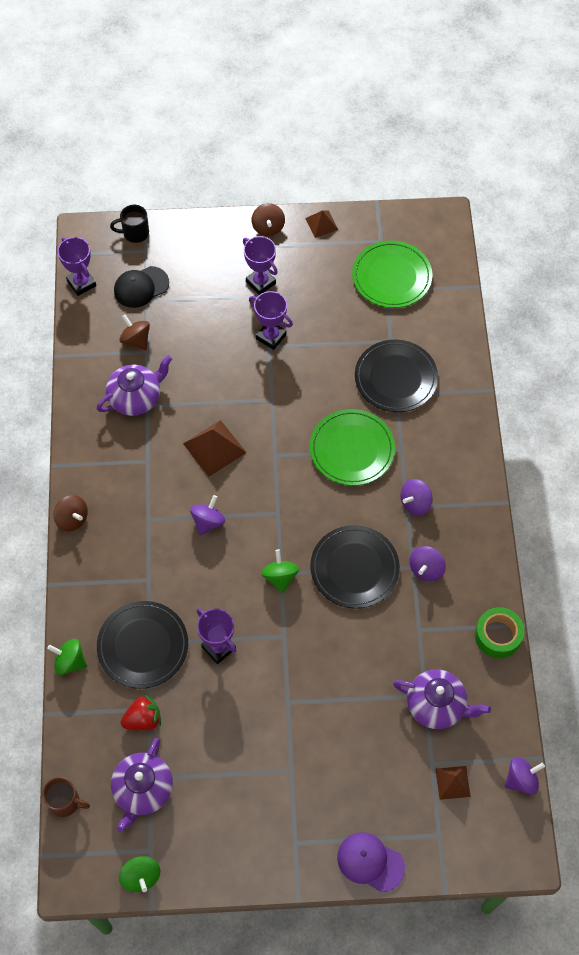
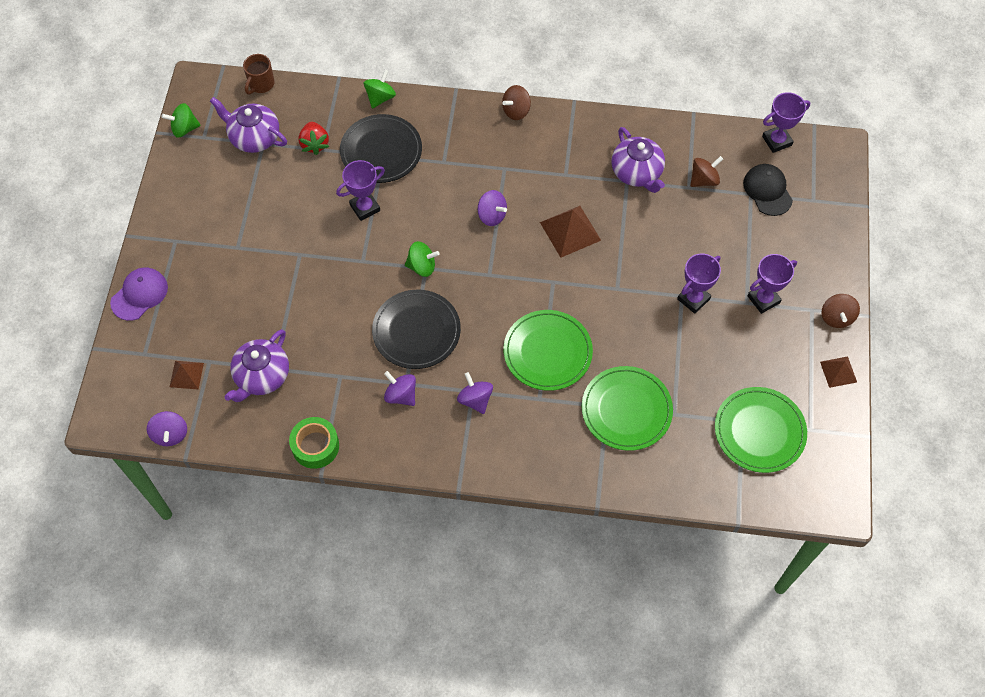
camera: 100 degrees right, 0 degrees up
(135, 233) = (837, 193): black mug -> none
(268, 227) = (836, 317): brown spinning top -> brown spinning top turned 90 degrees counterclockwise
(395, 378) = (626, 410): black plate -> green plate

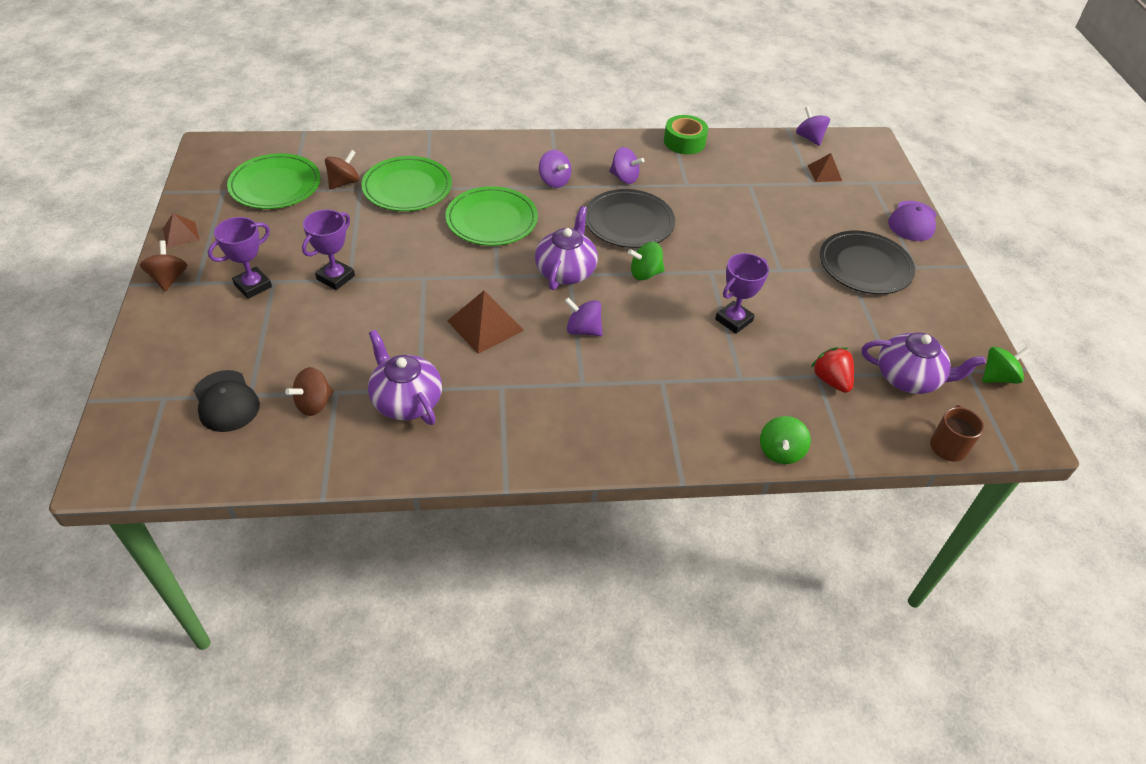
camera: 165 degrees right, 15 degrees down
(262, 376) = (757, 178): purple teapot -> purple teapot (566, 271)
(381, 151) = (745, 383): black plate -> black plate (865, 266)
(516, 111) = (586, 460): brown spinning top -> brown spinning top (344, 182)
(776, 141) = (199, 471): purple trophy -> none

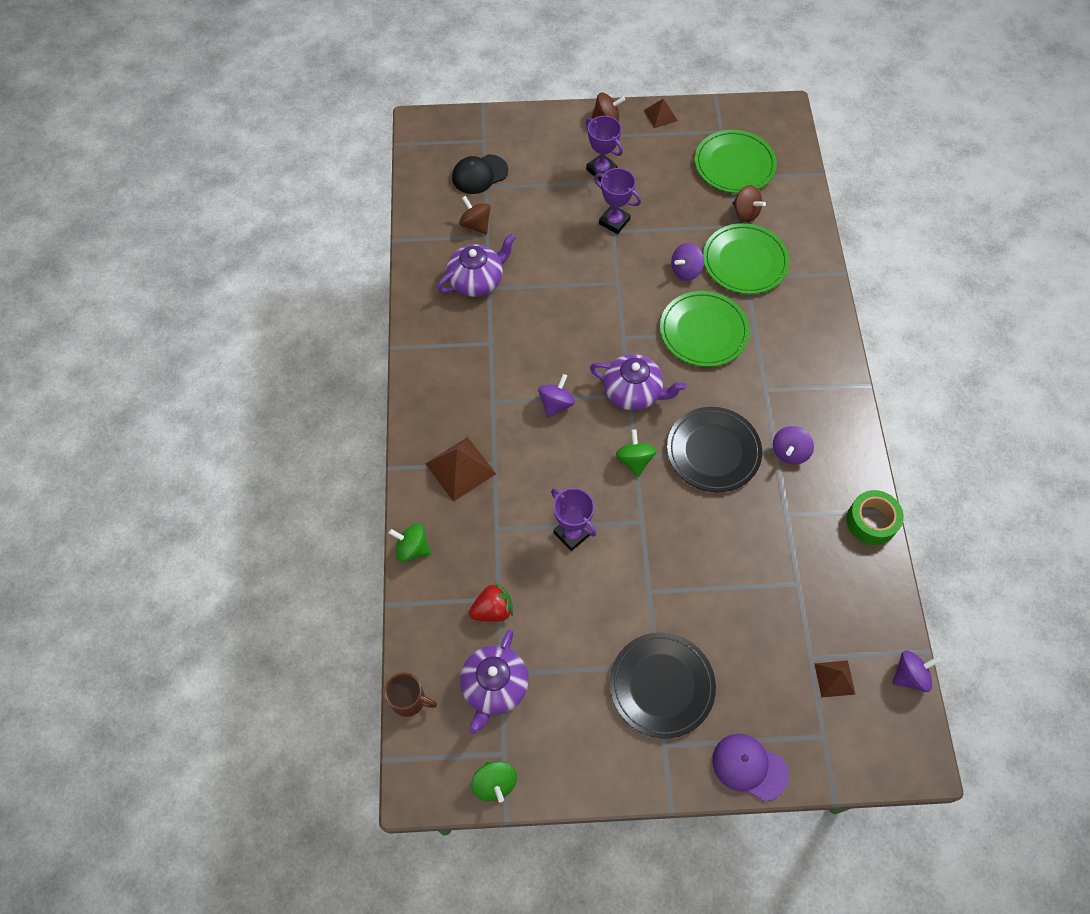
camera: 95 degrees right, 15 degrees up
(485, 325) = (560, 330): brown pyramid -> brown pyramid (460, 468)
(554, 181) = (773, 385): purple spinning top -> purple spinning top (685, 270)

